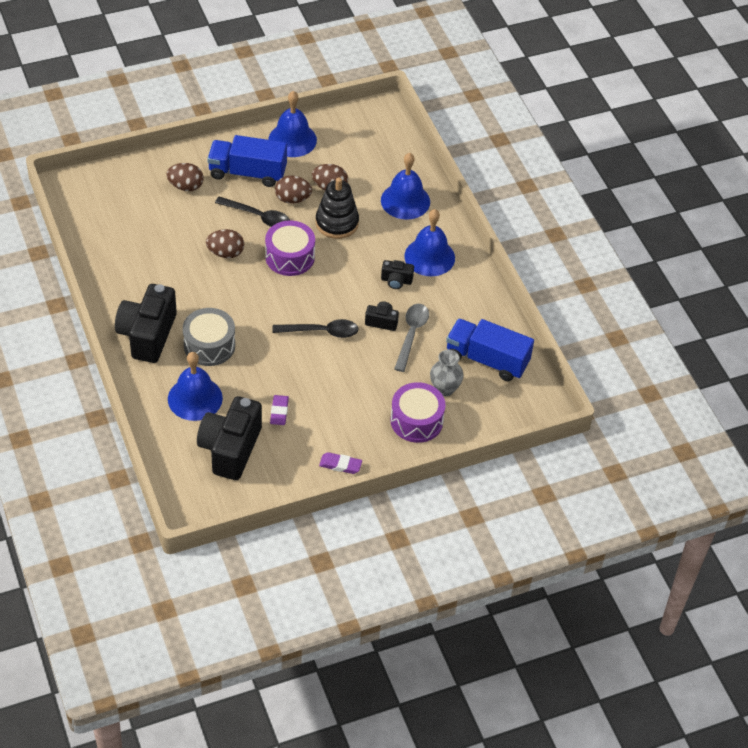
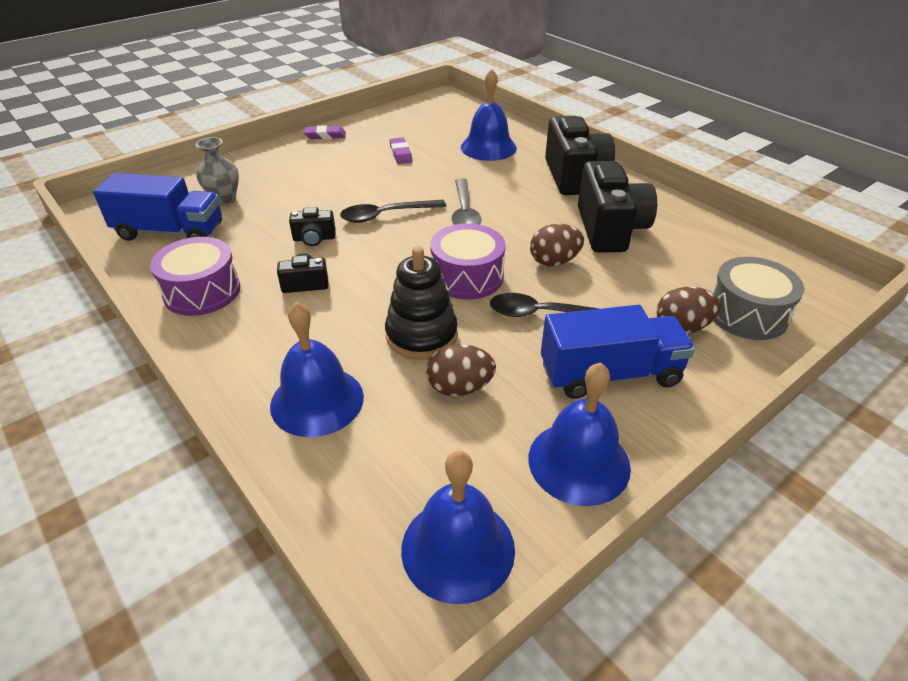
camera: 165 degrees right, 10 degrees down
(209, 345) = (504, 181): grey drum -> grey drum (747, 314)
(230, 449) = (432, 127): black camera -> black camera (609, 229)
(292, 199) = (510, 352): brown egg -> none
(411, 334) = (272, 235): grey spoon -> grey spoon (464, 212)
(416, 421) = (254, 172): purple drum -> purple drum (202, 291)
(429, 257) = (259, 324): blue bell -> blue bell (458, 548)

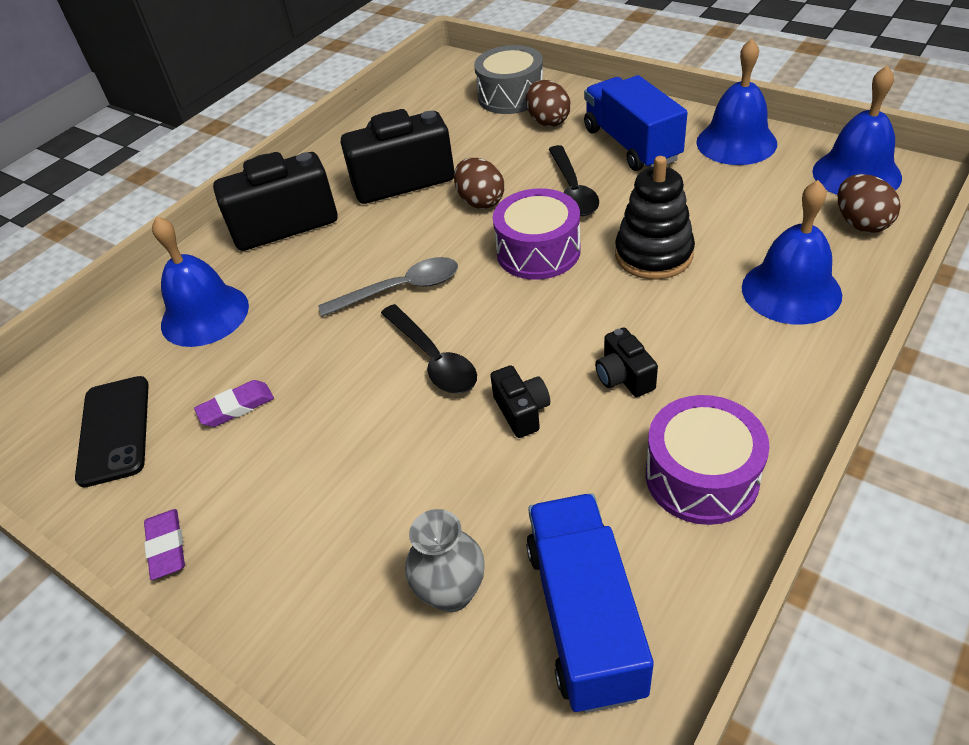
camera: 100 degrees left, 5 degrees up
(412, 124) = (114, 430): none -> black phone
(460, 388) = (706, 213): brown egg -> brown egg (861, 223)

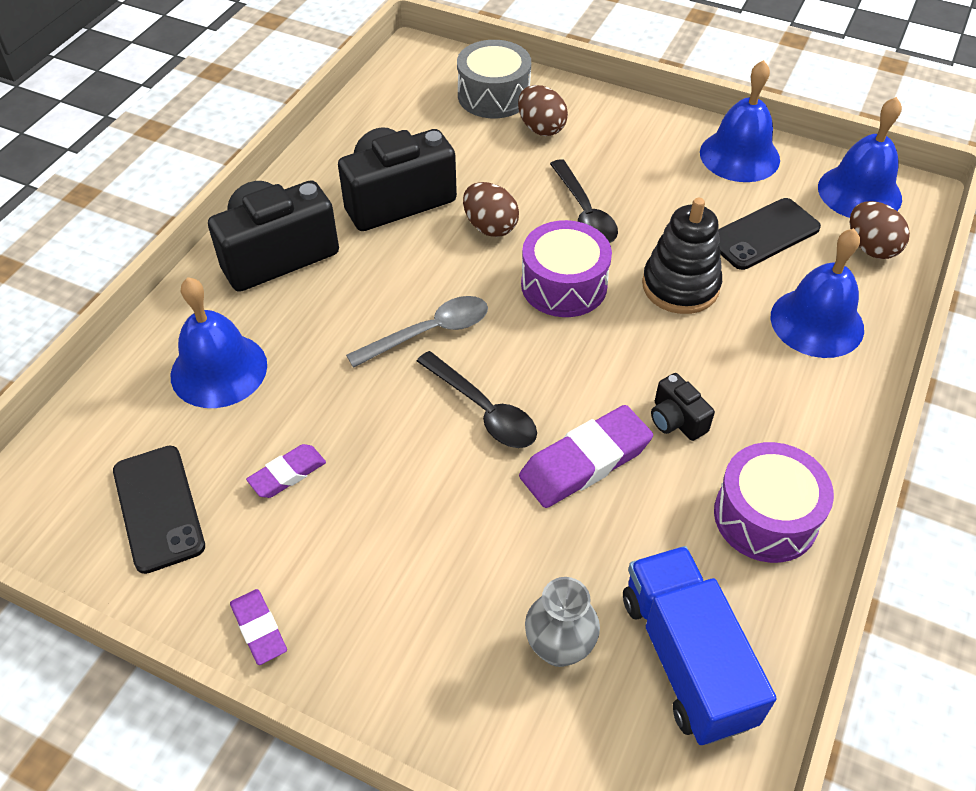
camera: 15 degrees left, 5 degrees up
(521, 411) = (585, 461): black camera -> purple eraser
(631, 144) = (634, 158): blue truck -> none
(748, 210) = (763, 234): none -> black phone

